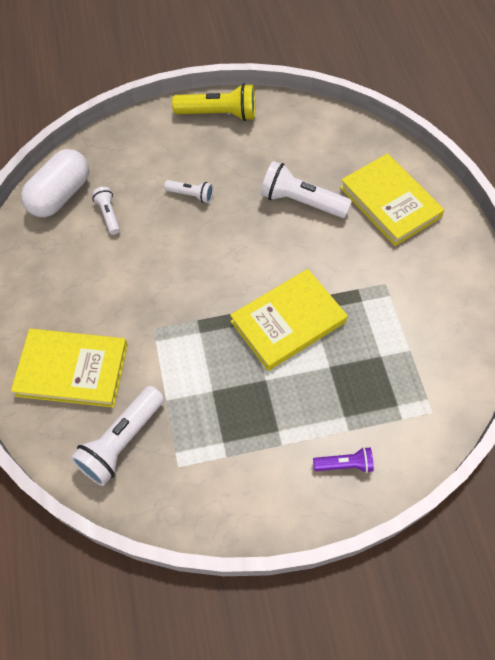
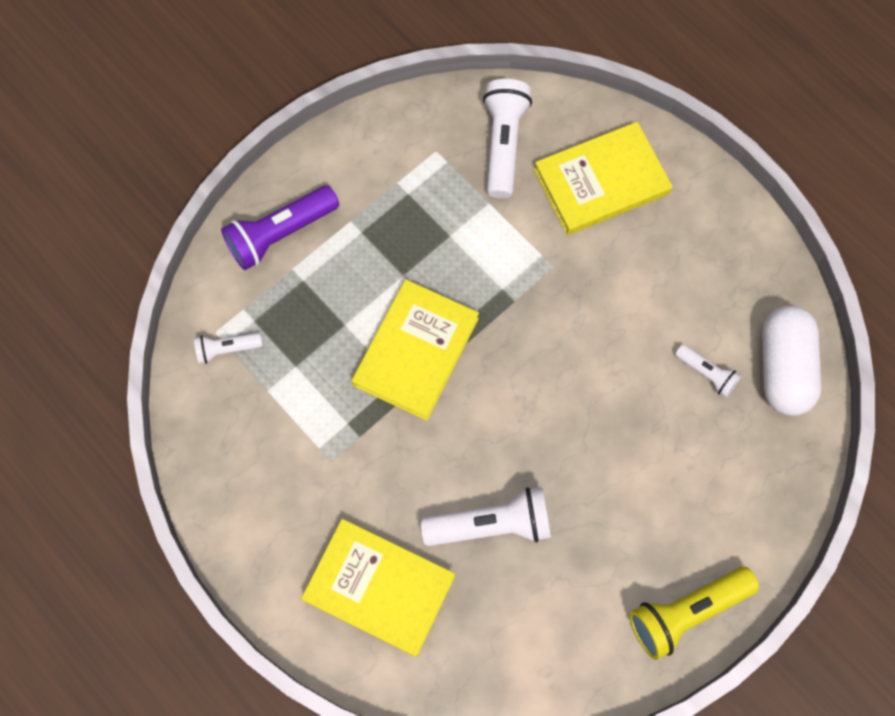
camera: 150 degrees right, 10 degrees up
(191, 195) = (631, 456): white flashlight -> white flashlight (227, 349)
(345, 464) = (280, 234): purple flashlight -> purple flashlight, size x1.82

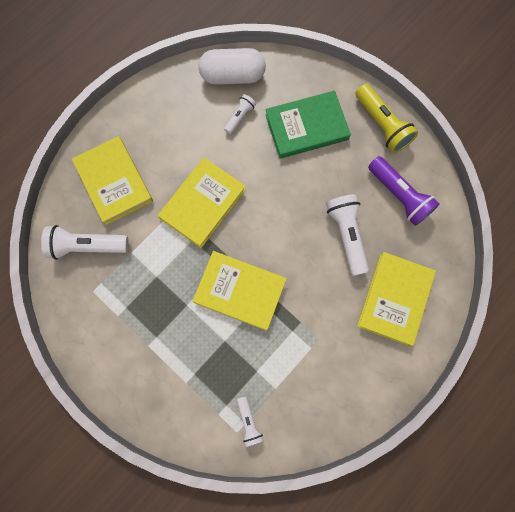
camera: 95 degrees left, 5 degrees up
(280, 234) = (160, 395): purple flashlight -> purple flashlight (399, 196)
(558, 306) = (202, 204): none -> yellow book
(685, 481) = (306, 127): none -> green book

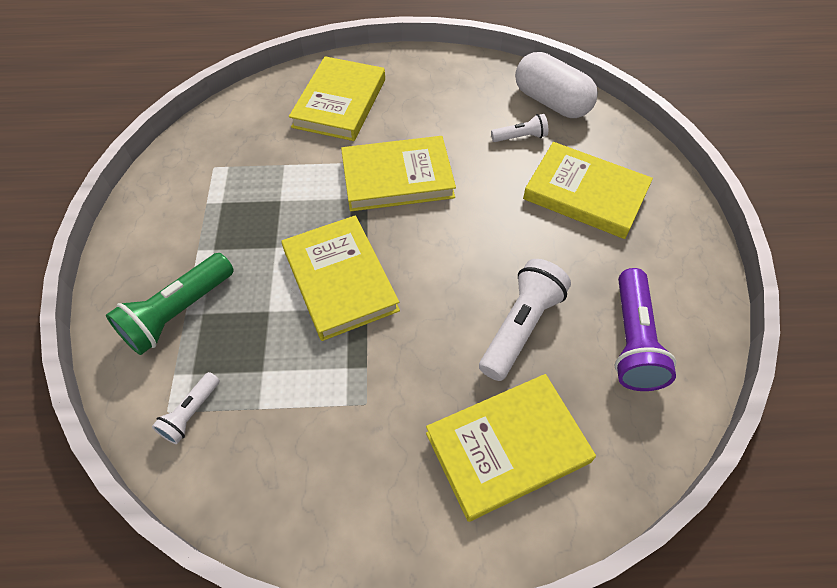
camera: 45 degrees right, 20 degrees down
(87, 246) = (255, 130): white flashlight -> none
(182, 386) = (178, 313): none -> green flashlight
(306, 127) = (585, 194): green book -> yellow book
(382, 125) = (683, 255): yellow flashlight -> none

